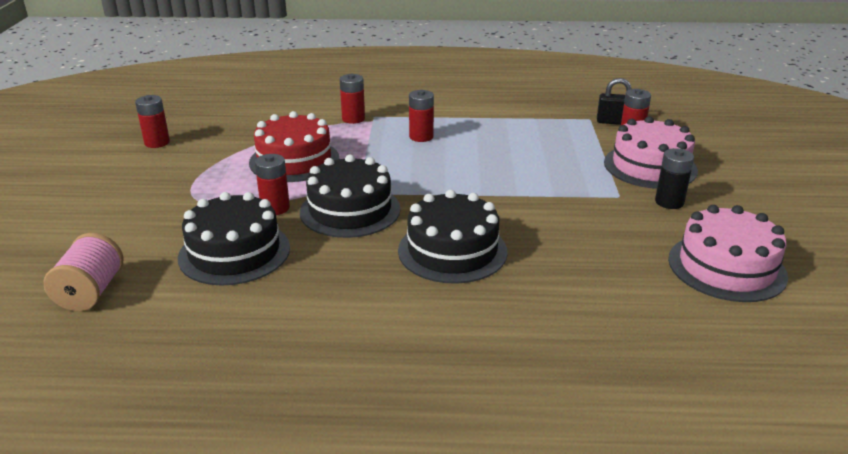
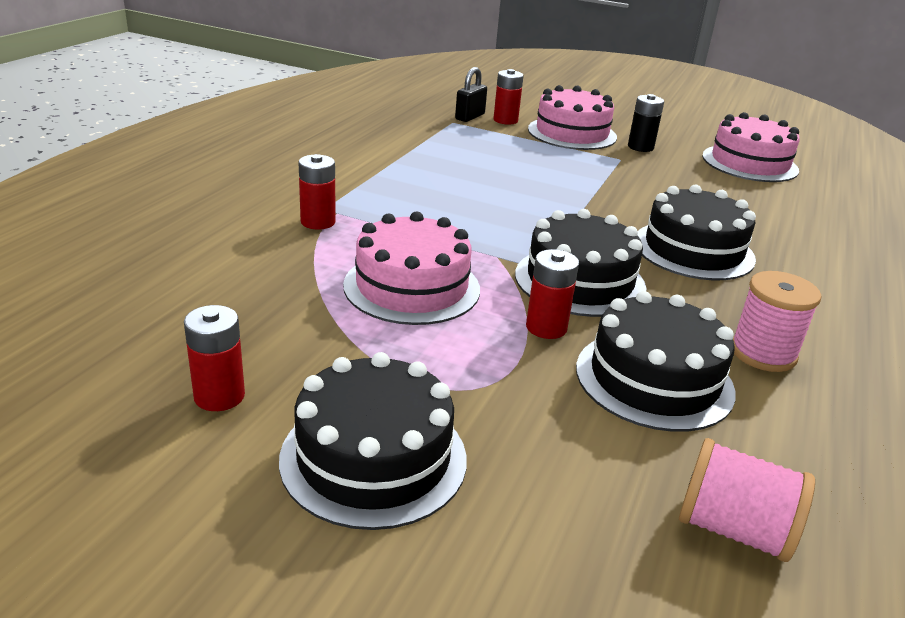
camera: 70 degrees left, 0 degrees up
(122, 185) = (373, 458): none -> black cake
(294, 160) = (412, 287): red cake -> pink cake
(297, 294) = (763, 353): none -> pink spool
(421, 137) = (417, 199): red battery -> none

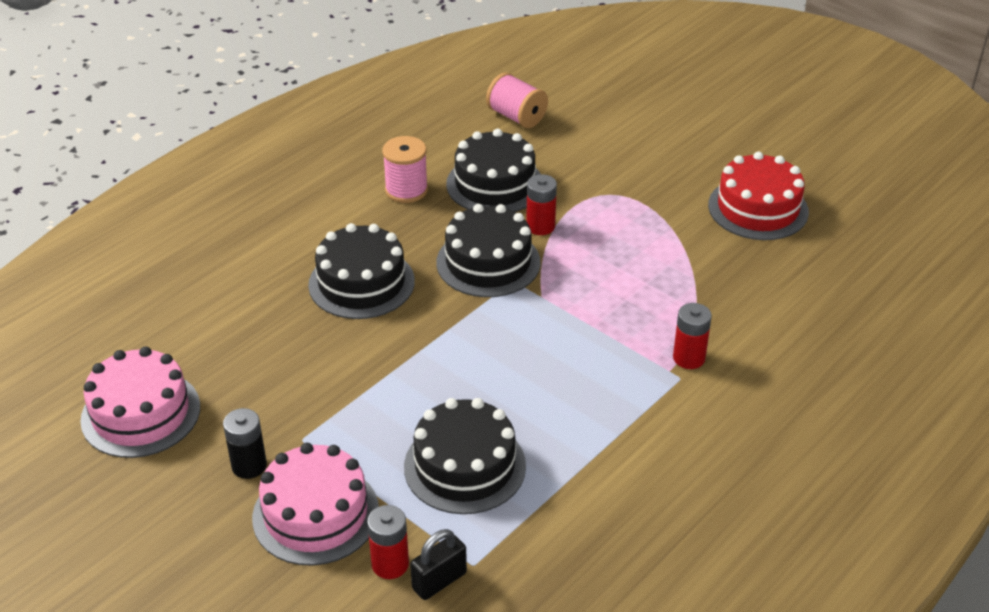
camera: 160 degrees left, 10 degrees up
(219, 396) = (758, 208): red battery -> red cake
(373, 458) = (676, 166): black cake -> black cake (465, 466)
(412, 287) = (623, 272): pink cake -> none

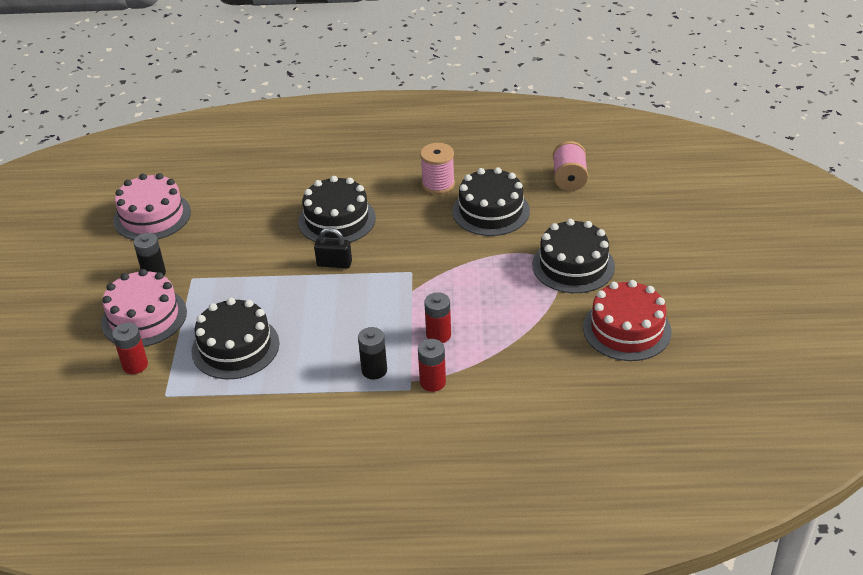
camera: 50 degrees right, 0 degrees up
(439, 581) = (141, 390): black padlock -> black padlock (334, 264)
(488, 262) = (415, 252): black cake -> black cake (573, 265)
(540, 226) = (476, 251): red battery -> red battery (438, 335)
(625, 386) = (374, 370): none -> black battery

